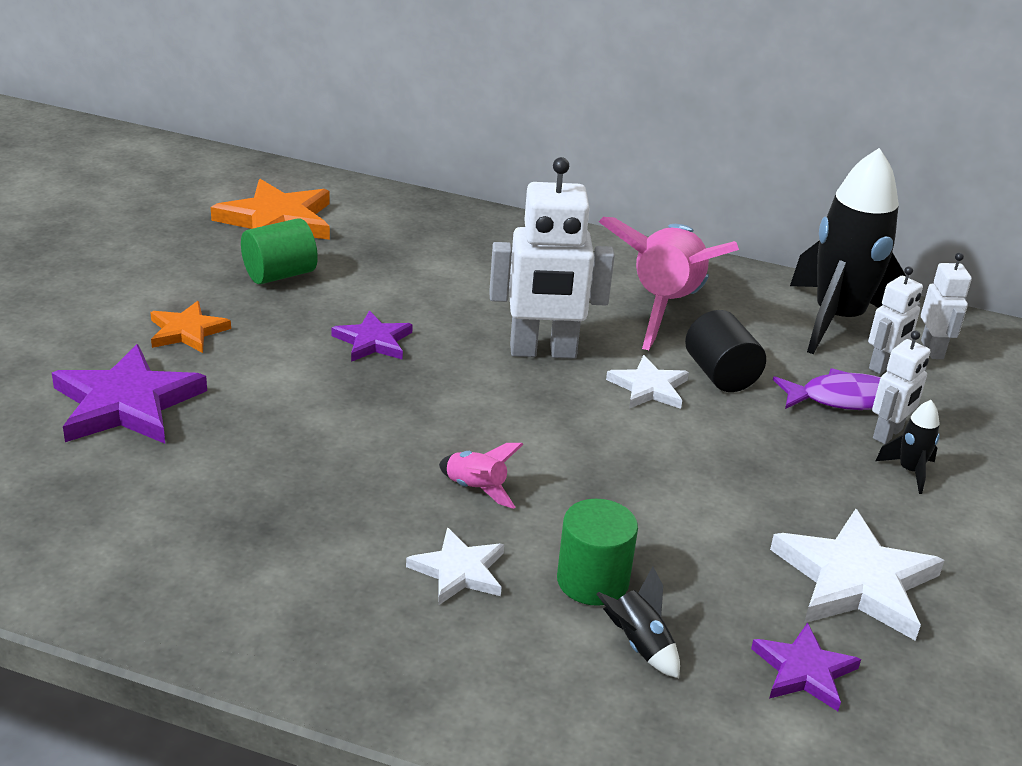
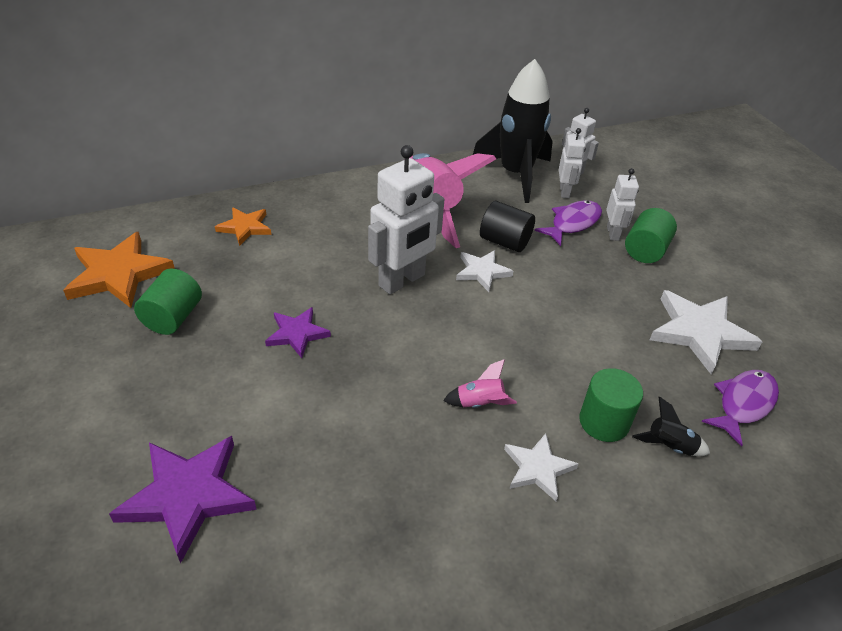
camera: 40 degrees left, 10 degrees up
(187, 331) = (160, 404): orange star -> orange star (245, 227)
(804, 671) = (743, 404): purple star -> purple fish
(909, 471) = (645, 250): black rocket -> green cylinder

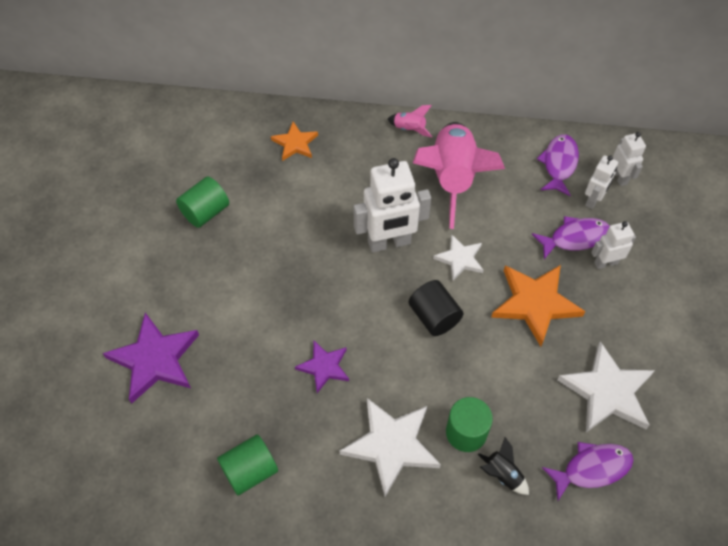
camera: 30 degrees right, 15 degrees up
(118, 274) = (185, 157): orange star -> orange star (535, 303)
(297, 334) = (284, 261): purple star -> purple star (324, 367)
(480, 403) = (382, 376): pink rocket -> pink rocket (409, 129)
(504, 242) = (499, 235): black cylinder -> black cylinder (434, 317)
(515, 175) = (559, 164): black rocket -> purple fish
(538, 468) = (391, 445): white star -> white star, size x1.72
(613, 233) = (605, 263): white robot -> white robot turned 135 degrees counterclockwise
(645, 250) = (622, 292): green cylinder -> green cylinder (250, 471)

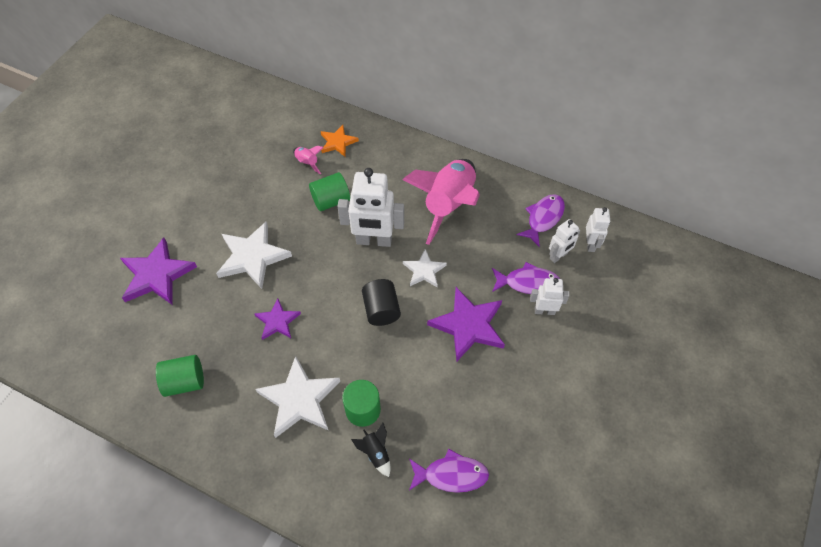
camera: 20 degrees right, 0 degrees up
(205, 212) = (245, 175): green cylinder -> green cylinder (331, 200)
(409, 129) = (433, 156): pink rocket -> pink rocket (307, 163)
(535, 303) = (468, 325): orange star -> purple star
(607, 392) = (494, 416): white star -> white star (252, 257)

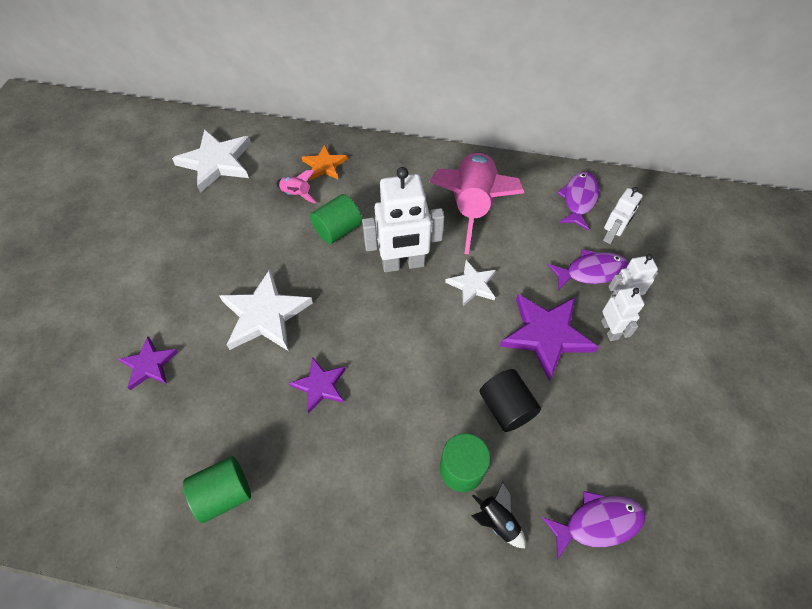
camera: 15 degrees left, 0 degrees up
(157, 275) = (149, 365): purple star -> purple star, size x0.58
(299, 399) = (379, 477): white star -> white star (216, 162)
(381, 310) = (440, 341): black cylinder -> black cylinder (506, 407)
(590, 244) = (639, 215): white robot -> white robot (610, 330)

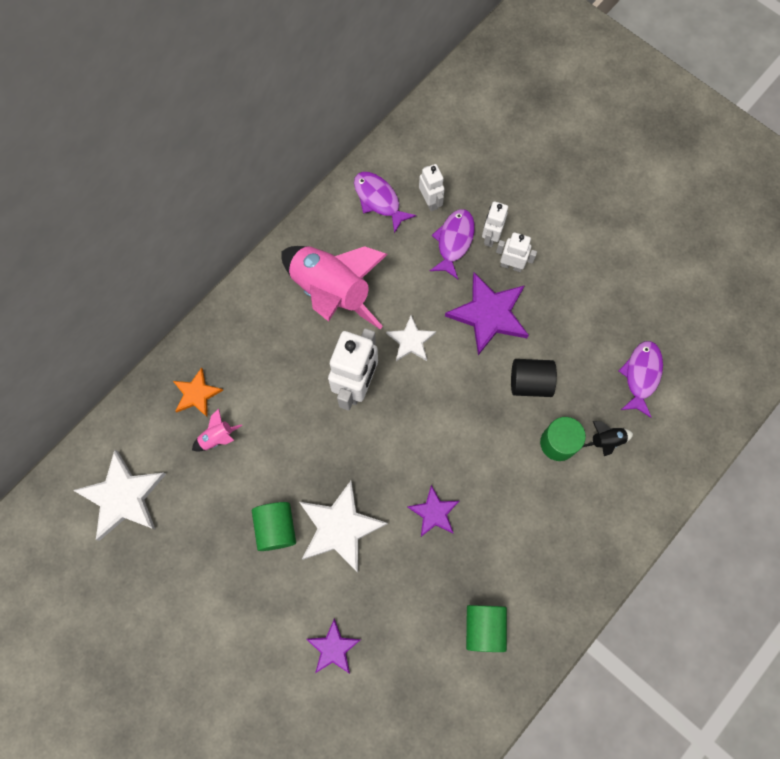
camera: 60 degrees left, 15 degrees up
(338, 230) = (284, 421): green cylinder -> green cylinder (276, 528)

